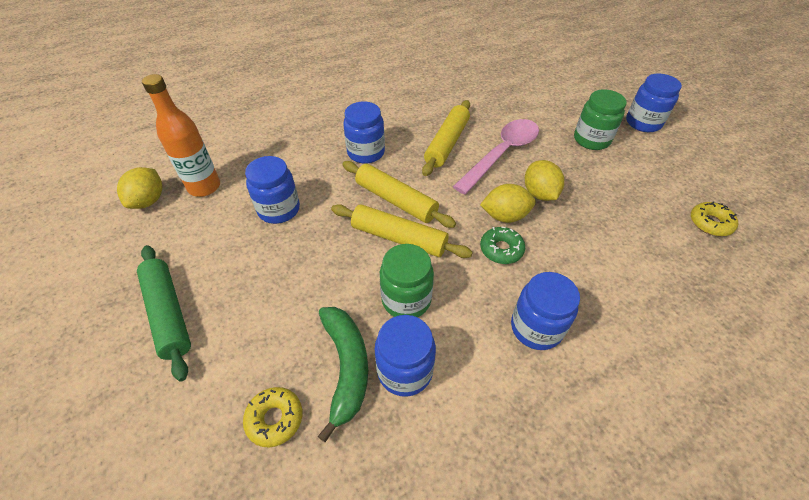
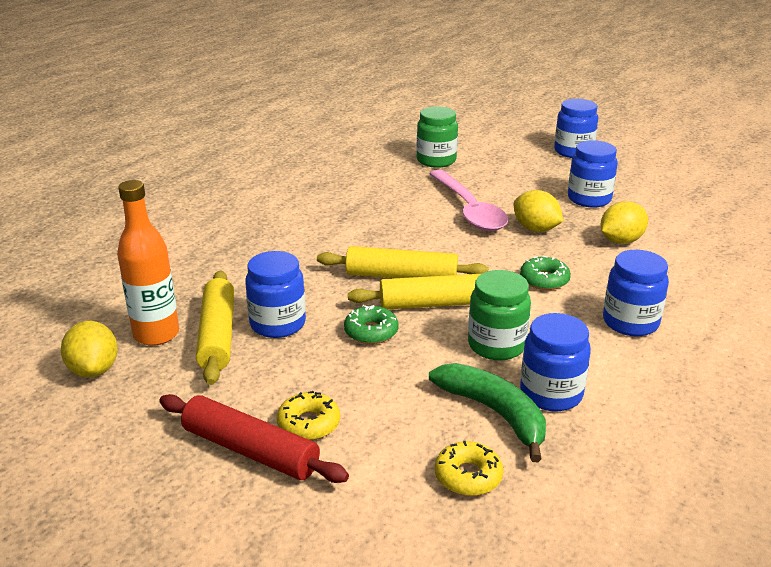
camera: 30 degrees left, 20 degrees down
(168, 313) = (250, 450): green rolling pin -> red rolling pin
(330, 244) = (371, 332): none -> green donut
(366, 152) = (323, 248): blue jar -> blue jar (589, 199)
(447, 143) = (404, 216): yellow rolling pin -> yellow rolling pin (217, 335)
(501, 154) = (469, 210): pink spoon -> pink spoon turned 150 degrees clockwise
(505, 216) = (521, 255): yellow lemon -> yellow lemon (621, 241)
(591, 140) = (541, 176): green jar -> green jar (436, 160)
(710, 223) = (694, 207): yellow donut -> yellow donut (309, 424)

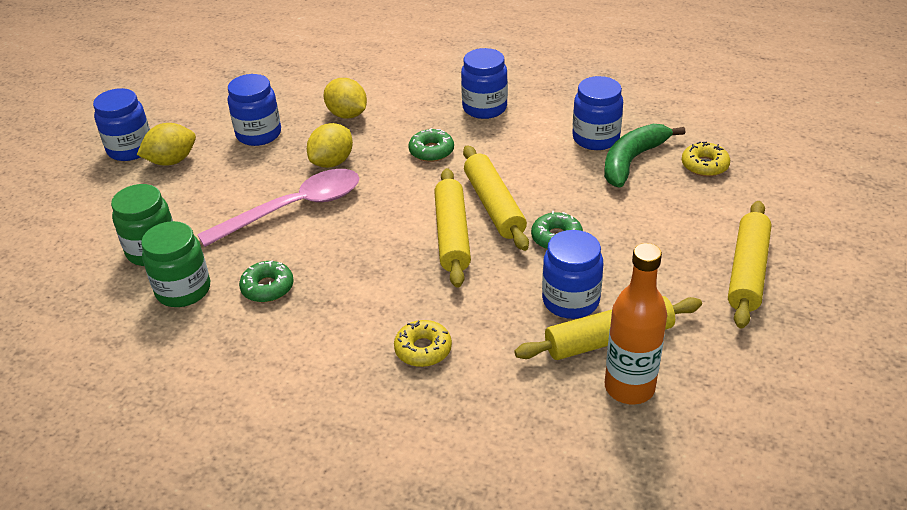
camera: 100 degrees left, 10 degrees up
(94, 370) = (710, 414): yellow lemon -> yellow lemon (172, 161)
(250, 450) = (747, 271): red rolling pin -> yellow rolling pin
(309, 424) = (698, 248): yellow donut -> yellow donut (423, 349)
(373, 197) = (267, 287): none -> green donut
(496, 345) = (545, 167): green jar -> green jar (183, 290)

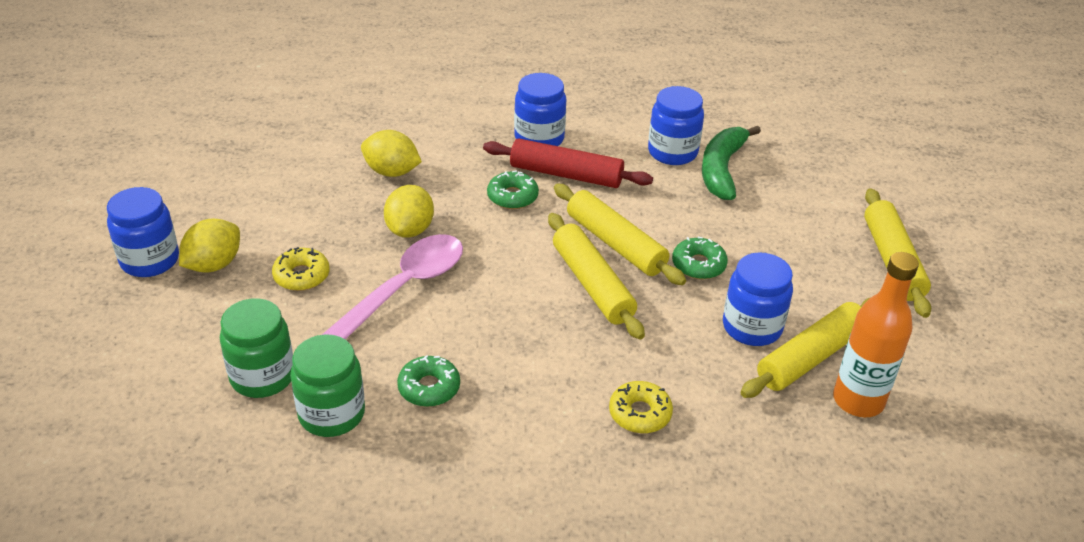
camera: 25 degrees left, 0 degrees up
(259, 134) = (301, 213): blue jar -> none
(488, 141) = (566, 174): none -> red rolling pin
(704, 165) = (792, 162): yellow donut -> yellow donut (301, 276)

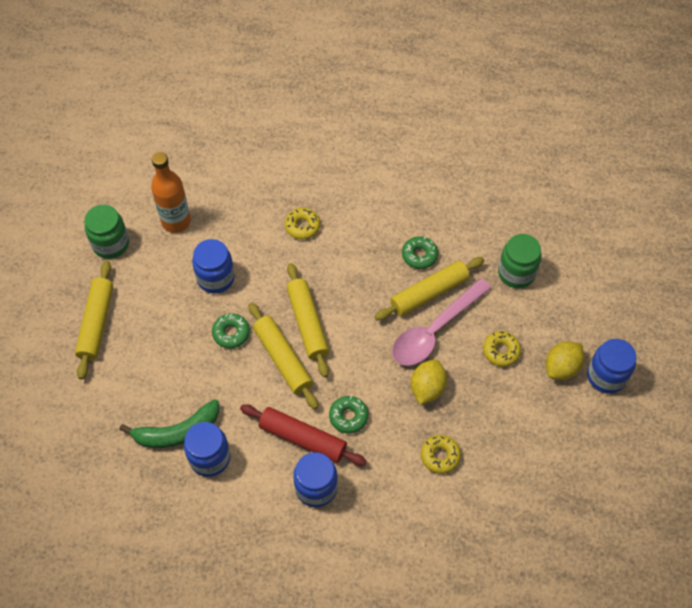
camera: 170 degrees left, 20 degrees up
(331, 414) = (474, 244): green jar -> green jar (111, 244)
(391, 172) = (440, 456): yellow lemon -> yellow donut
(722, 170) = (177, 432): green banana -> green banana turned 45 degrees clockwise
(810, 357) = (189, 253): yellow rolling pin -> yellow rolling pin (429, 293)

